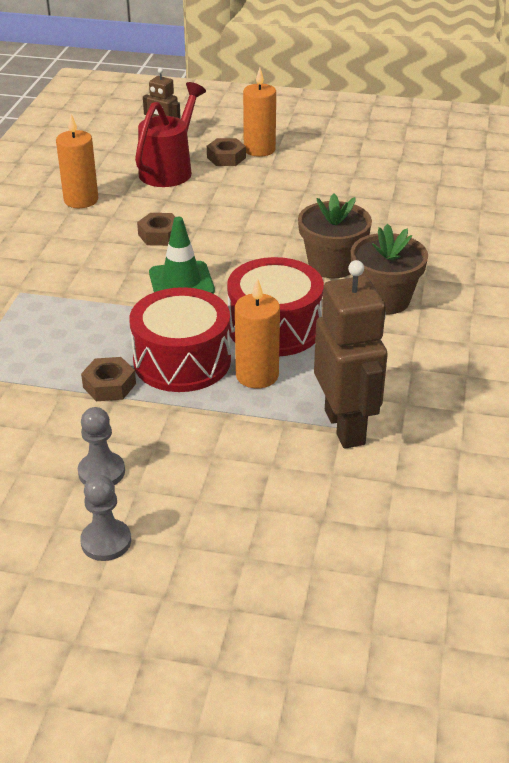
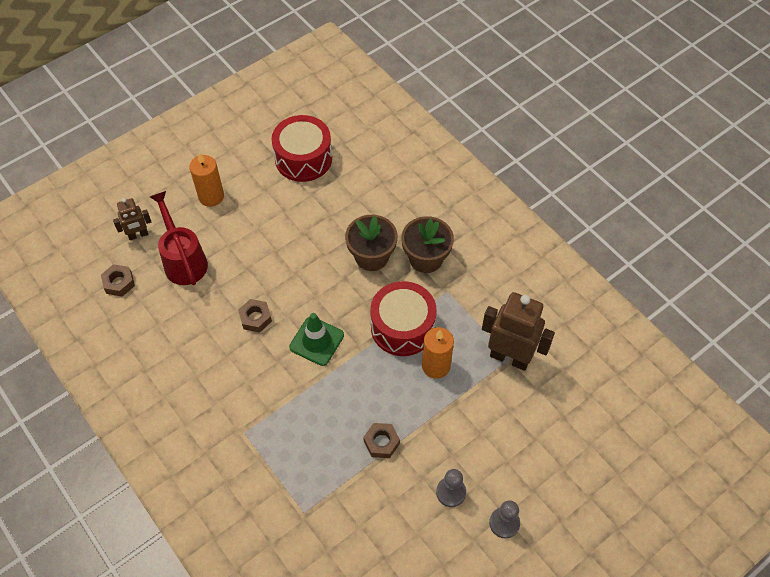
camera: 50 degrees left, 20 degrees up
(81, 200) = (169, 333): orange candle -> none
(182, 360) = (391, 392): red drum -> red drum (303, 158)
(226, 157) = (202, 220): brown nut -> brown nut (119, 283)

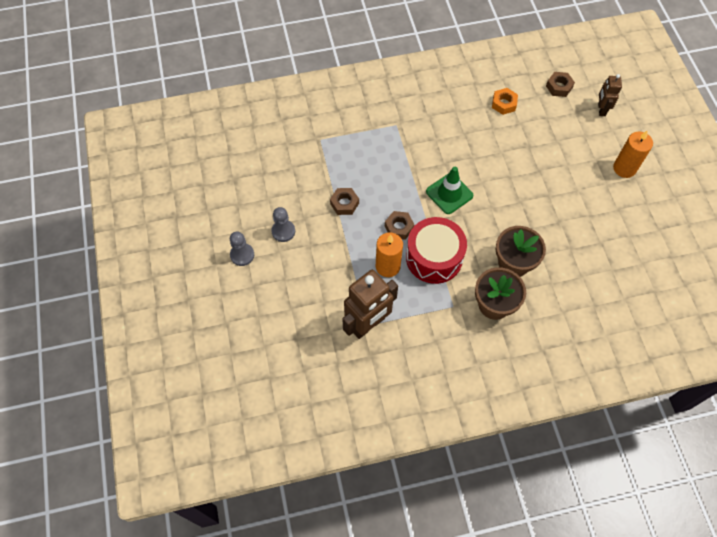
camera: 115 degrees right, 5 degrees up
(166, 329) = (504, 104): none -> orange nut
(183, 260) = (564, 131): red watering can -> none
(255, 318) = (488, 161): brown nut -> brown nut (399, 227)
(303, 158) = (645, 251): red drum -> none

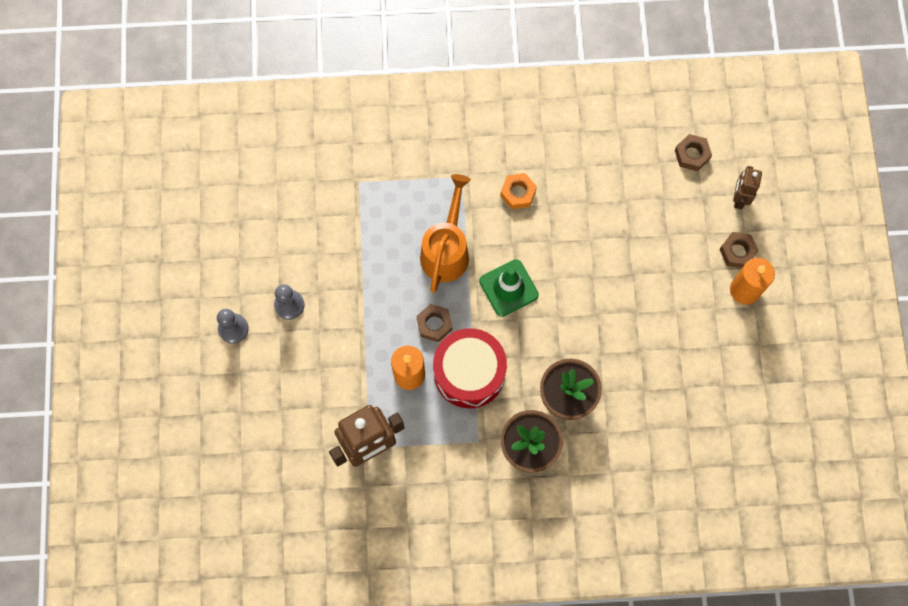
camera: 10 degrees right, 10 degrees up
(344, 203) = (372, 279): brown nut -> brown nut (737, 252)
(396, 175) = (446, 250): none -> orange watering can
(504, 104) = (611, 168): orange nut -> orange nut (518, 193)

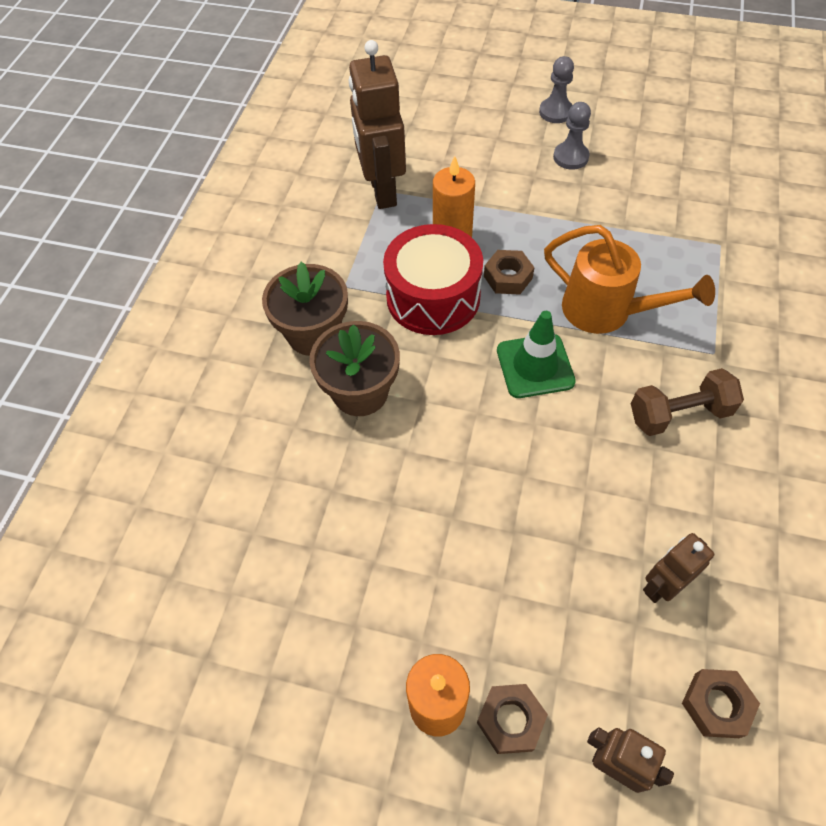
camera: 110 degrees right, 15 degrees down
(518, 193) = (679, 414): orange nut -> brown dumbbell
(637, 188) = (661, 586): none -> brown robot

